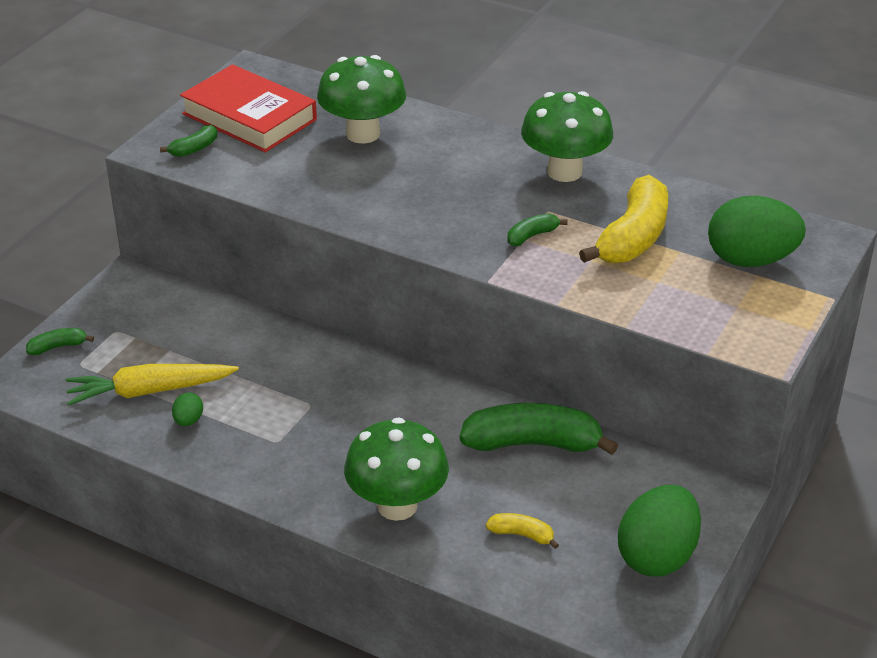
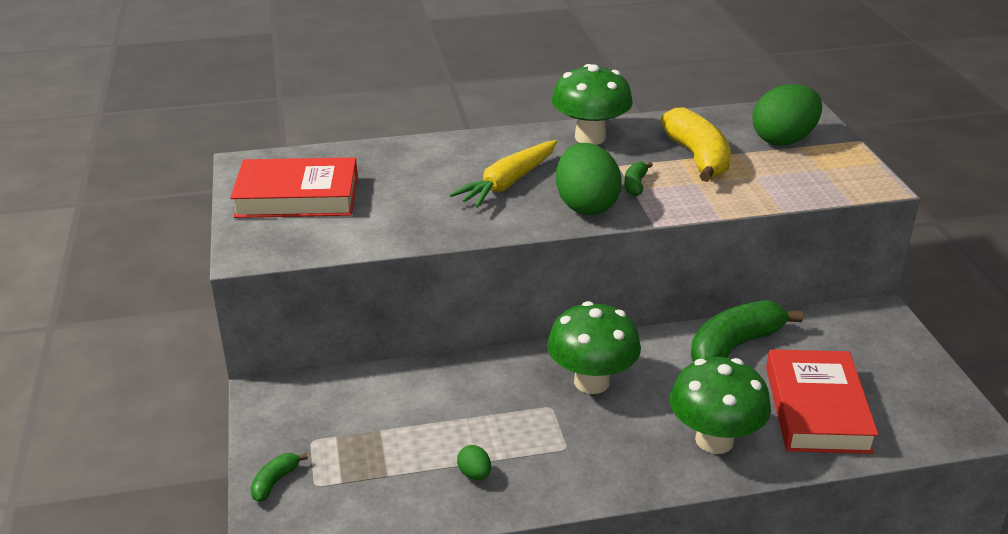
camera: 40 degrees left, 5 degrees down
(150, 391) = (409, 470): yellow carrot -> yellow carrot (508, 183)
(194, 149) = (285, 238): green banana -> none
(363, 134) = (409, 171): green mushroom -> green mushroom (591, 382)
(522, 535) = (817, 409): yellow banana -> red book
(657, 556) = (907, 372): green egg -> green egg (586, 205)

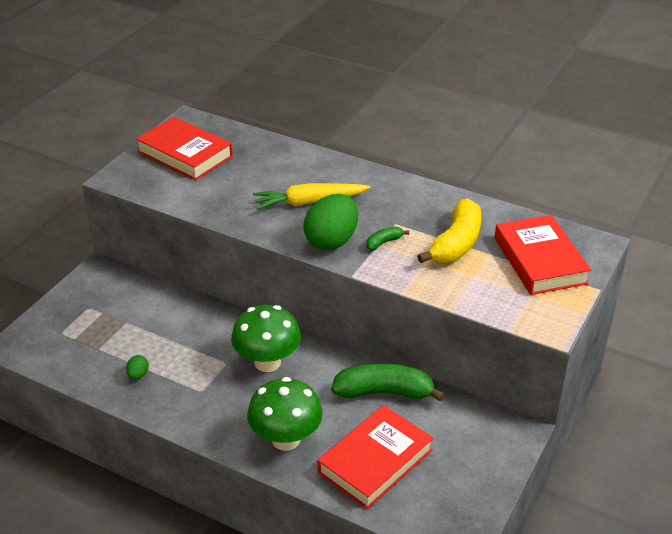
camera: 40 degrees right, 5 degrees up
(275, 482) = (47, 320): green banana -> none
(590, 137) = (408, 194): green mushroom -> none
(783, 140) = (540, 260): green egg -> red book

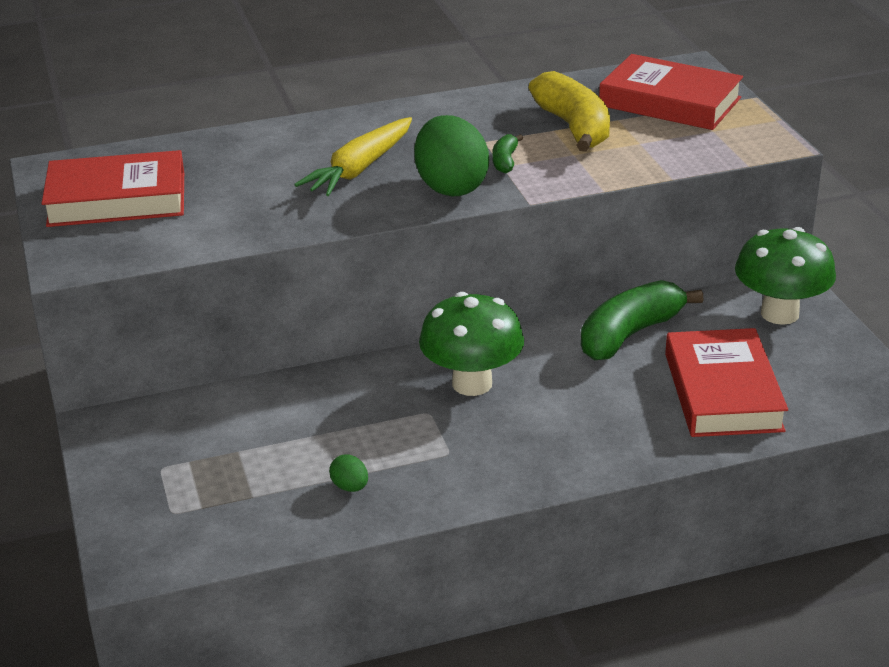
camera: 45 degrees left, 5 degrees down
(286, 439) = (612, 432): green mushroom -> green mushroom (779, 313)

